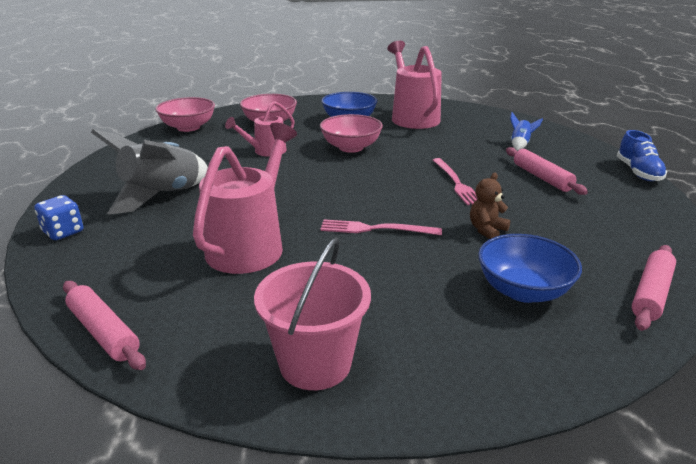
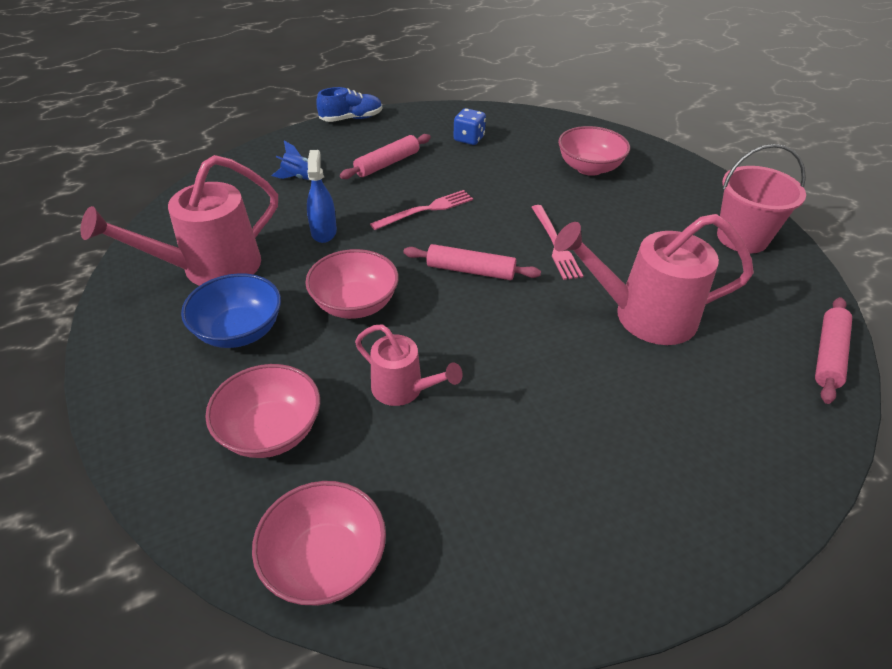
camera: 110 degrees left, 15 degrees up
(63, 232) = (755, 499): blue dice -> blue dice (469, 139)
(162, 195) = (603, 445): grey rocket -> none
(438, 146) = (324, 232): none -> blue spray bottle
(487, 230) = (514, 186): brown teddy bear -> none
(523, 290) = (589, 168): blue bowl -> pink bowl
(651, 294) = (553, 125): pink rolling pin -> pink rolling pin (470, 271)

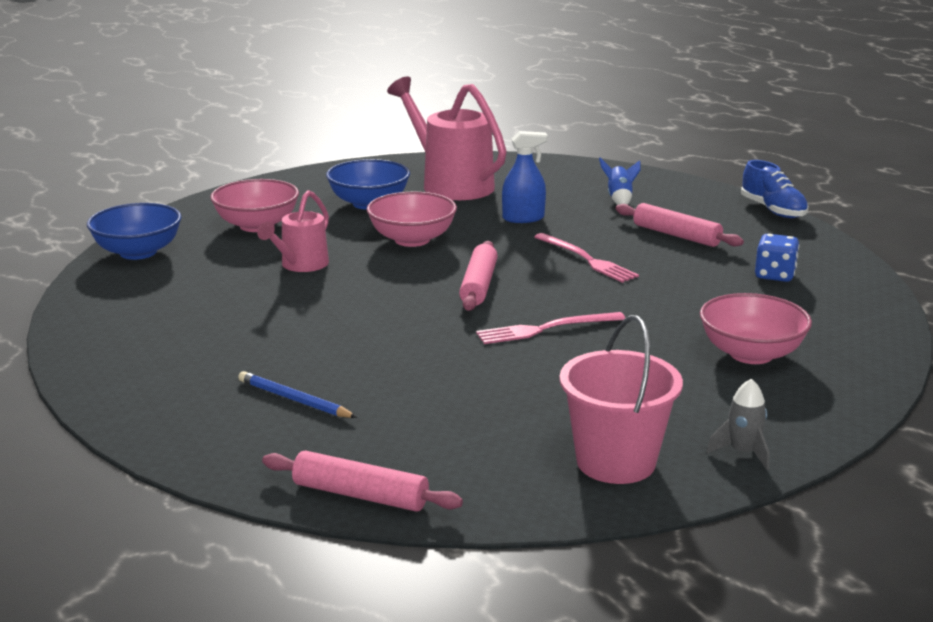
camera: 85 degrees right, 20 degrees down
(325, 561) = (138, 252): pink bowl -> blue bowl
(642, 316) = (419, 376): pink watering can -> none
(698, 392) = (294, 400): none -> blue pencil
(715, 192) = (743, 452): none -> grey rocket

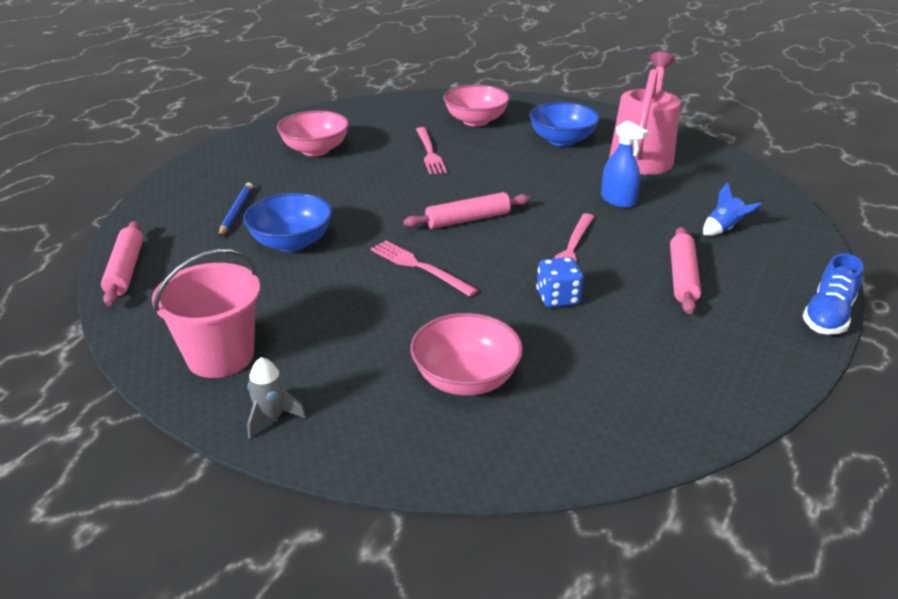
camera: 60 degrees right, 10 degrees up
(138, 252) = (394, 105): blue bowl -> blue bowl (291, 242)
(300, 265) = (429, 152): pink watering can -> pink fork
(412, 239) = (518, 173): pink bowl -> pink bowl (315, 150)
(774, 275) = (659, 353): blue dice -> blue dice (557, 298)

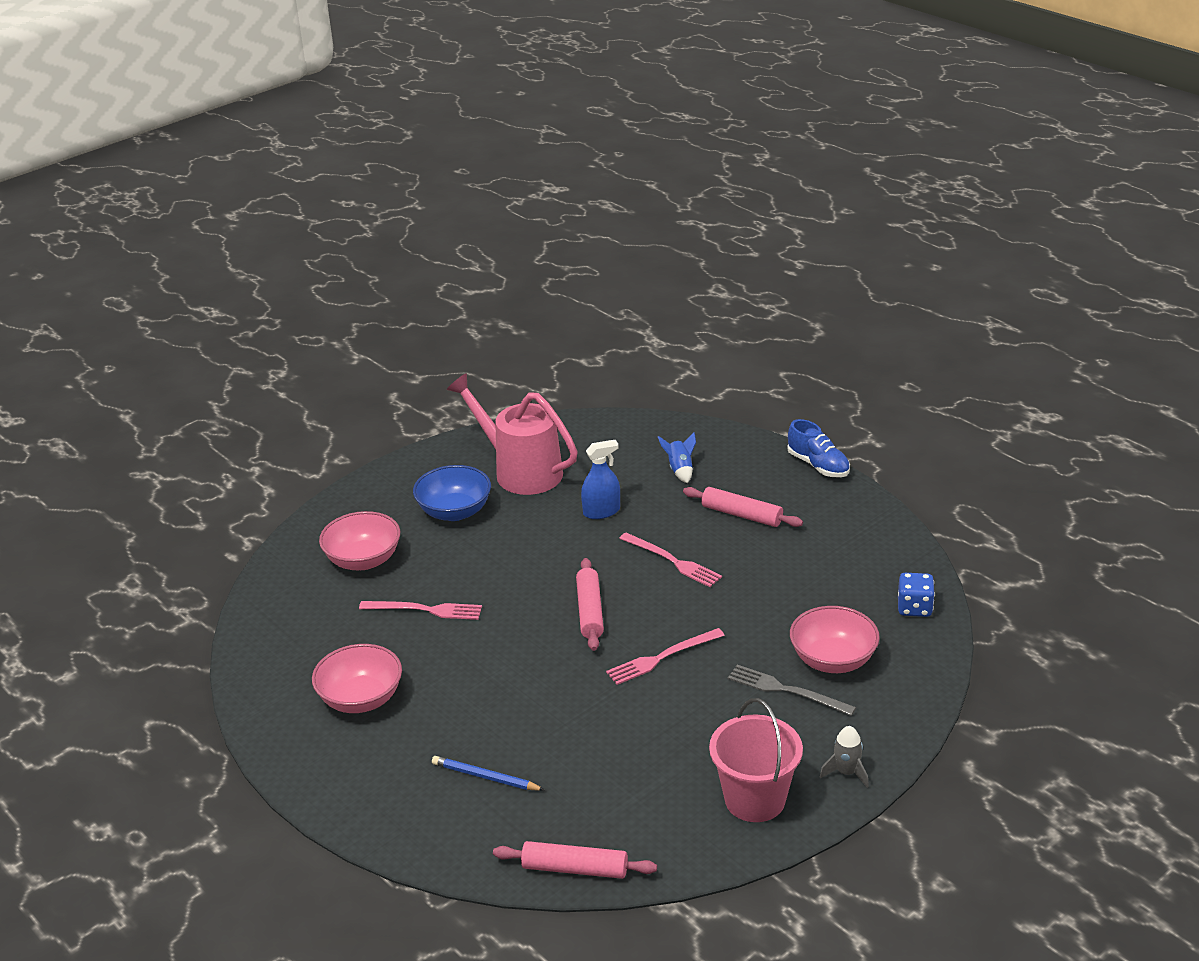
camera: 70 degrees left, 0 degrees up
(291, 242) = (576, 738): blue bowl -> none
(399, 352) = (786, 690): none -> grey fork
(557, 298) = (744, 588): blue dice -> blue dice (914, 608)

